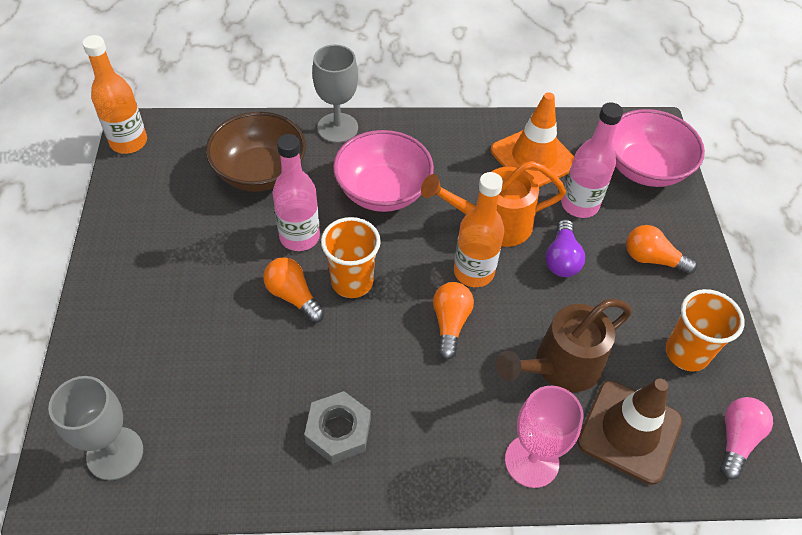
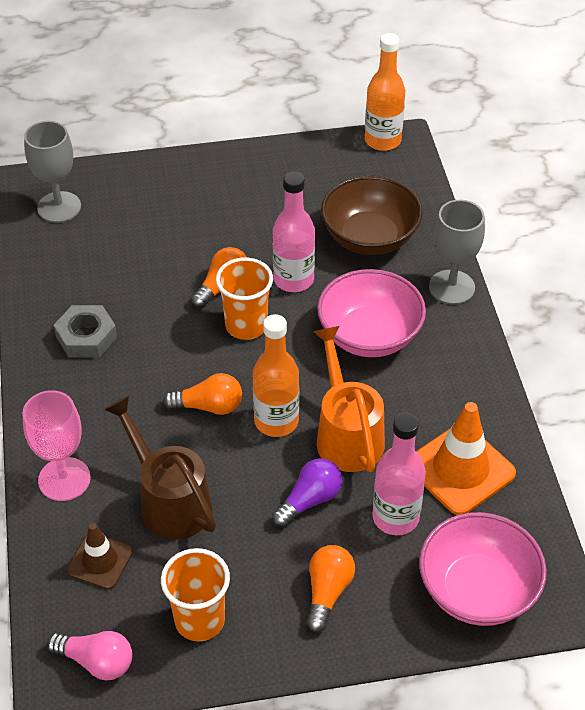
camera: 85 degrees right, 5 degrees down
(562, 259) = (310, 500): purple light bulb -> purple light bulb turned 135 degrees clockwise
(629, 431) = (100, 561): brown traffic cone -> brown traffic cone, size x0.60

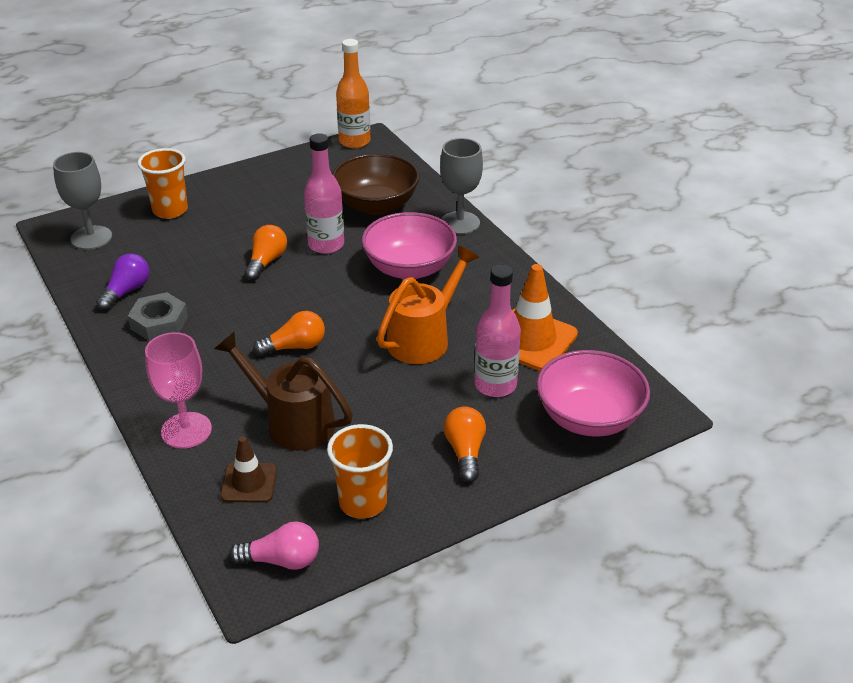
camera: 20 degrees left, 10 degrees down
(246, 326) = (300, 284): orange cup -> orange cup (170, 210)
(276, 421) = (360, 343): orange bottle -> none
(310, 500) = (416, 391): purple light bulb -> purple light bulb (127, 291)
(347, 433) = (424, 338): orange watering can -> orange watering can turned 75 degrees clockwise

